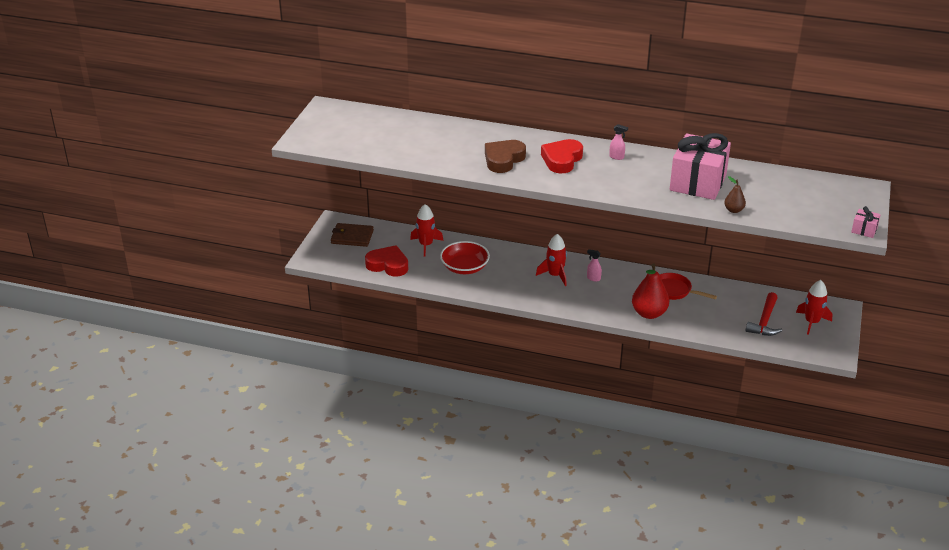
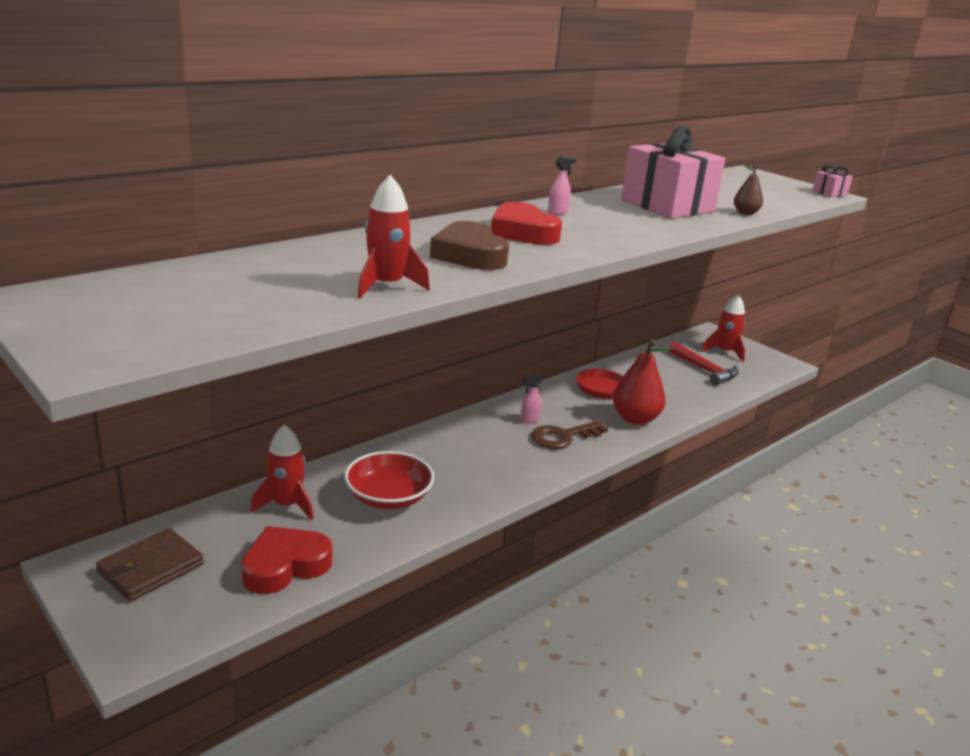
camera: 60 degrees left, 10 degrees down
(555, 275) = (493, 440): red rocket -> red rocket (386, 286)
(591, 296) = (563, 437): none -> brown key

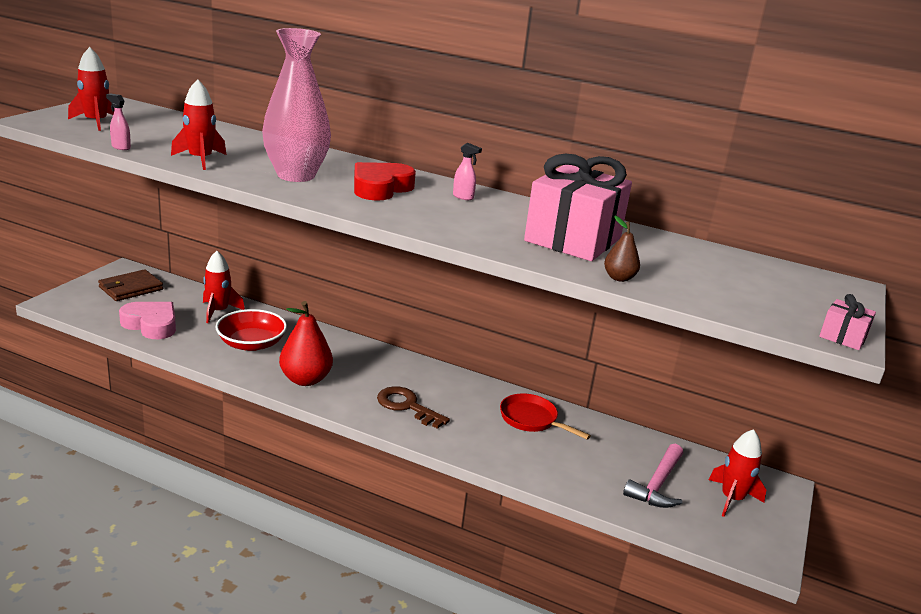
camera: 65 degrees right, 0 degrees up
(150, 319) = (96, 122): none -> red rocket
(151, 568) = (131, 288): brown wallet -> brown wallet turned 60 degrees counterclockwise
(285, 566) = (151, 325): red heart -> pink heart
(469, 255) = (296, 175): brown heart -> pink vase
(529, 420) = (421, 385): pink spray bottle -> pink spray bottle (121, 147)
(635, 419) = (482, 444): red pear -> red pear (305, 379)
(705, 370) = (657, 485): red hammer -> pink hammer

